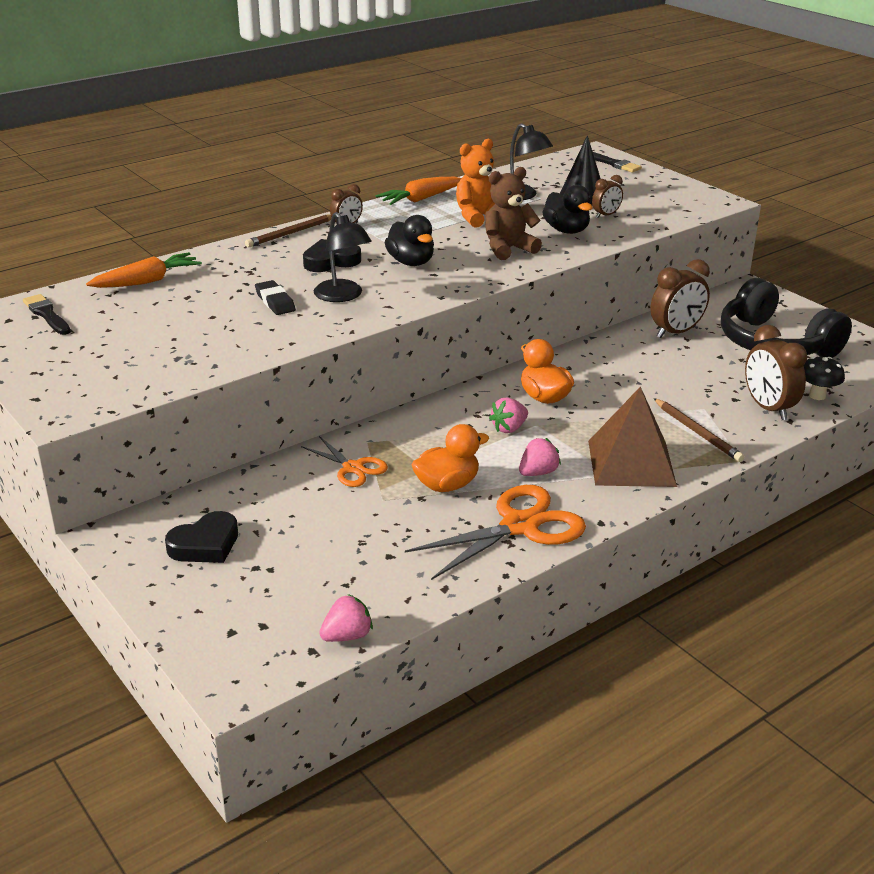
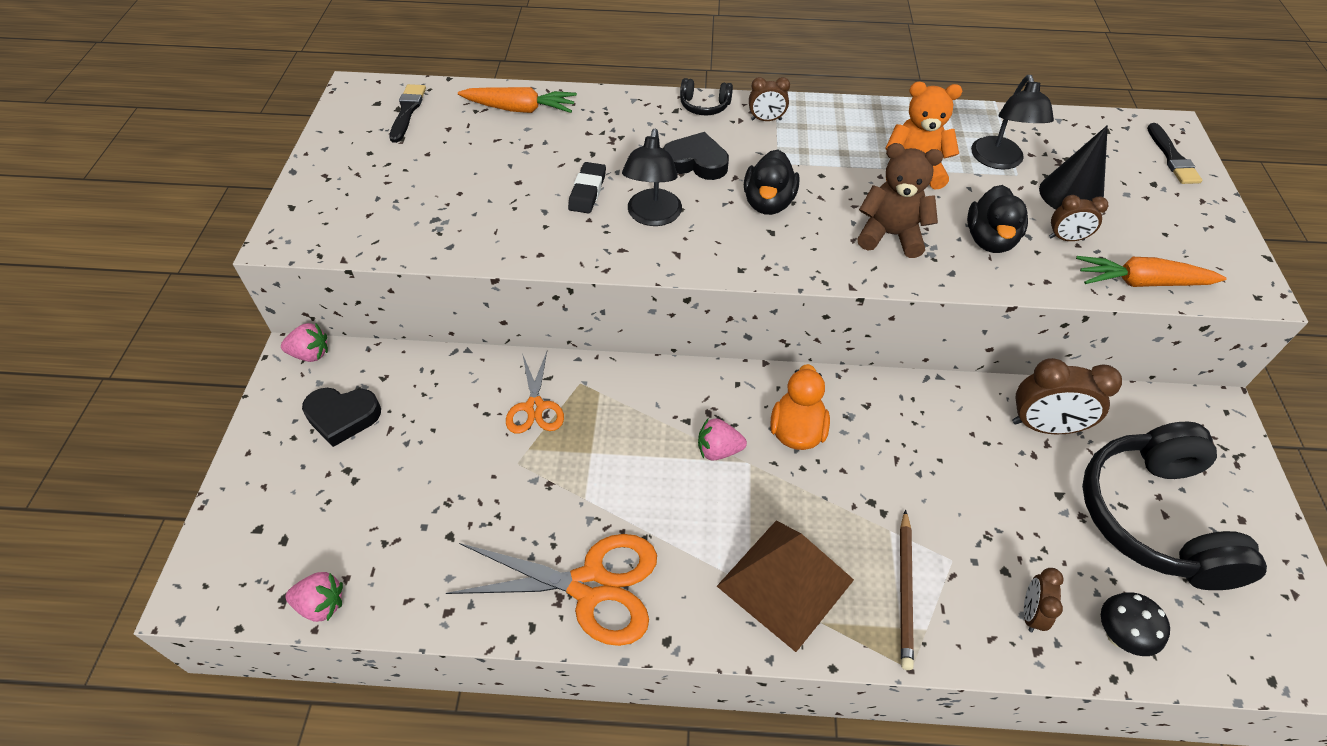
camera: 40 degrees right, 20 degrees up
(291, 233) = (704, 106): brown pencil -> black headphones
(420, 199) = (881, 115): orange carrot -> orange carrot (1141, 282)
(447, 485) = (586, 485): orange duck -> none
(538, 472) = (681, 528): pink strawberry -> pink strawberry (310, 354)
(768, 408) = (1030, 613): brown clock -> brown clock, size x0.56

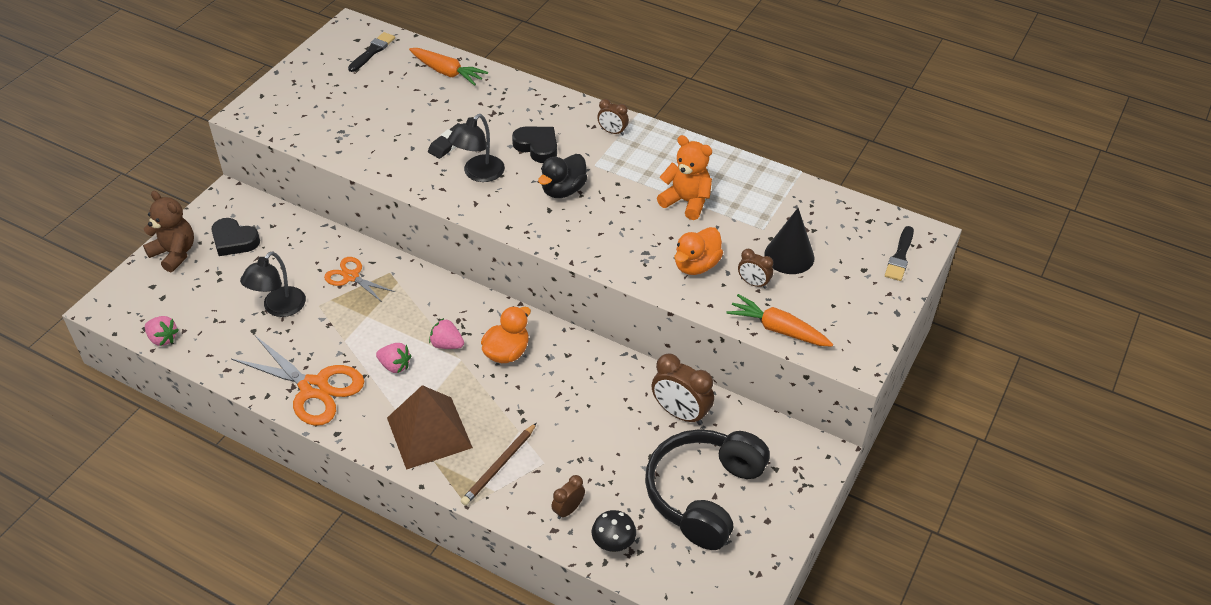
camera: 25 degrees right, 5 degrees down
(310, 354) = (238, 196): pink strawberry -> pink strawberry (395, 366)
(535, 407) = (351, 277): orange scissors -> orange scissors turned 105 degrees clockwise
(704, 106) = (576, 108): black headphones -> none
(890, 235) = (628, 239): brown teddy bear -> brown teddy bear (174, 253)
(989, 240) = (696, 265): black duck -> orange duck
(999, 161) = (758, 215): black lamp -> black lamp (279, 308)

